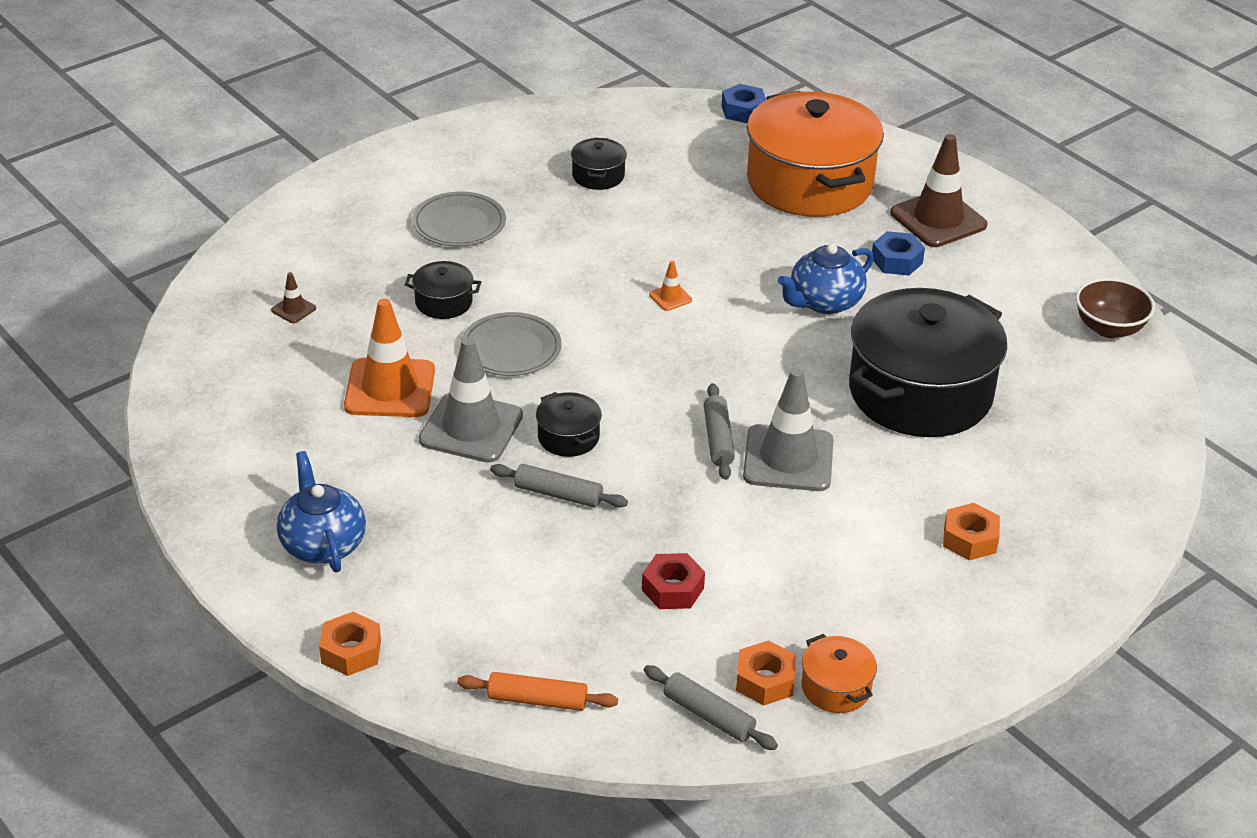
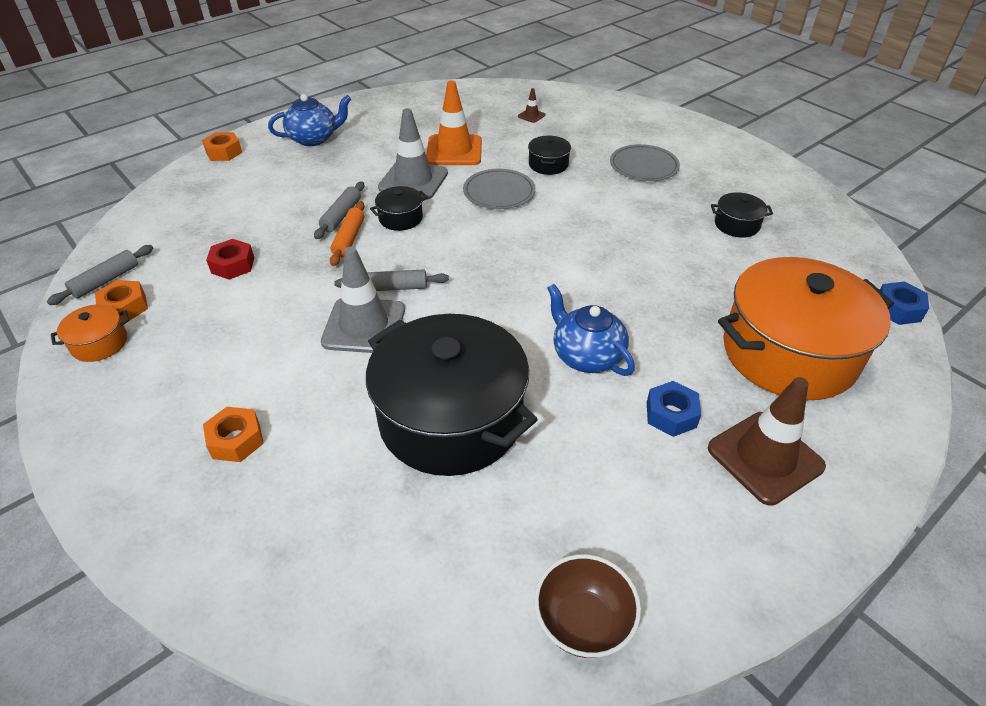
camera: 90 degrees right, 5 degrees up
(537, 700) = (156, 213): orange rolling pin -> orange rolling pin (349, 239)
(670, 297) = (574, 263): orange traffic cone -> none

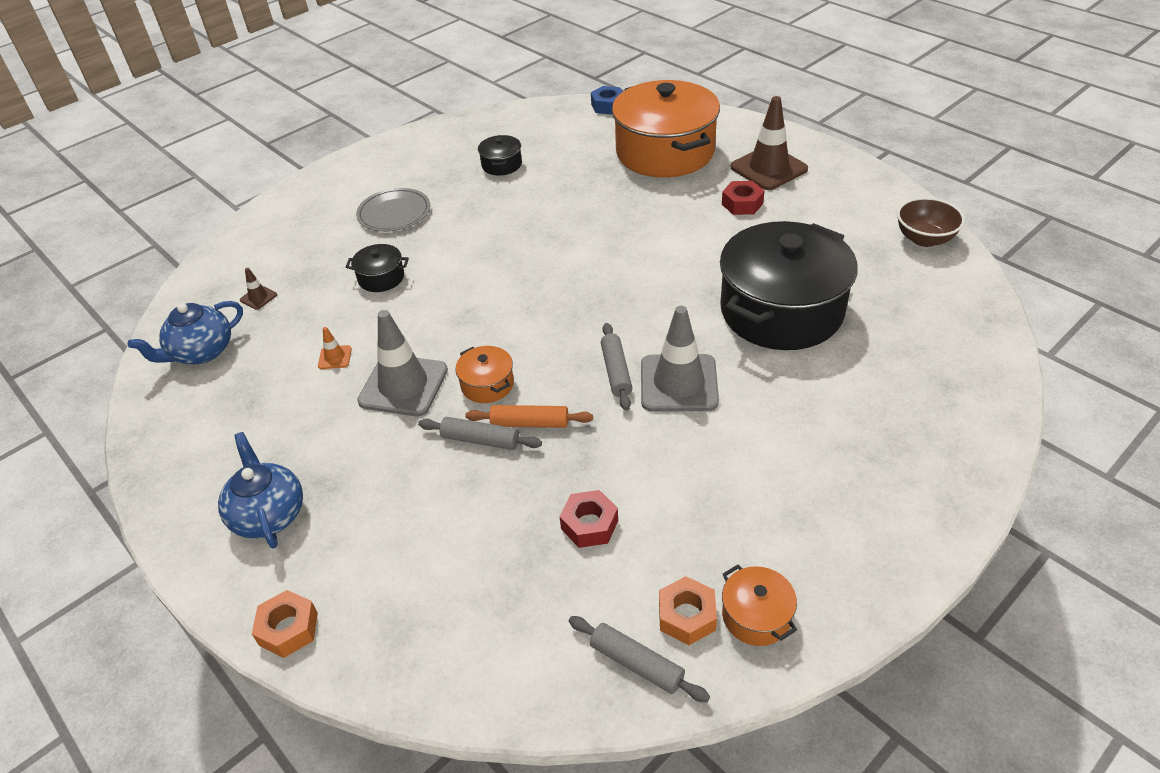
camera: 90 degrees left, 0 degrees up
(236, 440) = (851, 442): orange nut -> none
(400, 218) = (487, 385): black pot -> orange pot
(454, 151) = (335, 357): orange traffic cone -> orange traffic cone, size x0.43
(499, 192) = (436, 311): grey plate -> none
(586, 356) = (689, 243): blue teapot -> blue teapot (201, 352)
(671, 414) = (742, 204): blue nut -> red nut

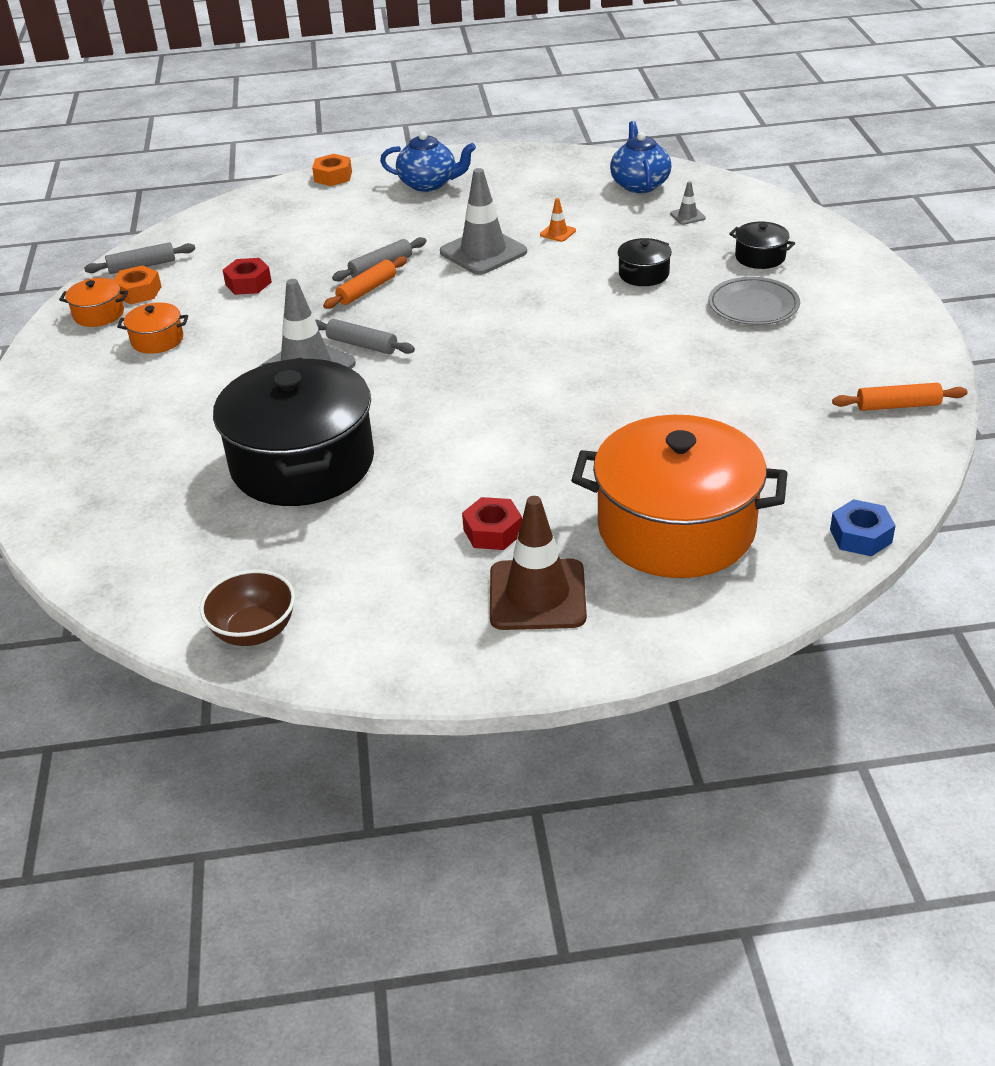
camera: 125 degrees right, 5 degrees down
(258, 297) = (687, 216): brown traffic cone -> grey traffic cone
(475, 130) = (898, 406): none -> orange rolling pin
(487, 385) = (433, 285): orange pot -> orange pot (157, 340)
(501, 165) = (784, 397): black pot -> black pot (760, 257)

